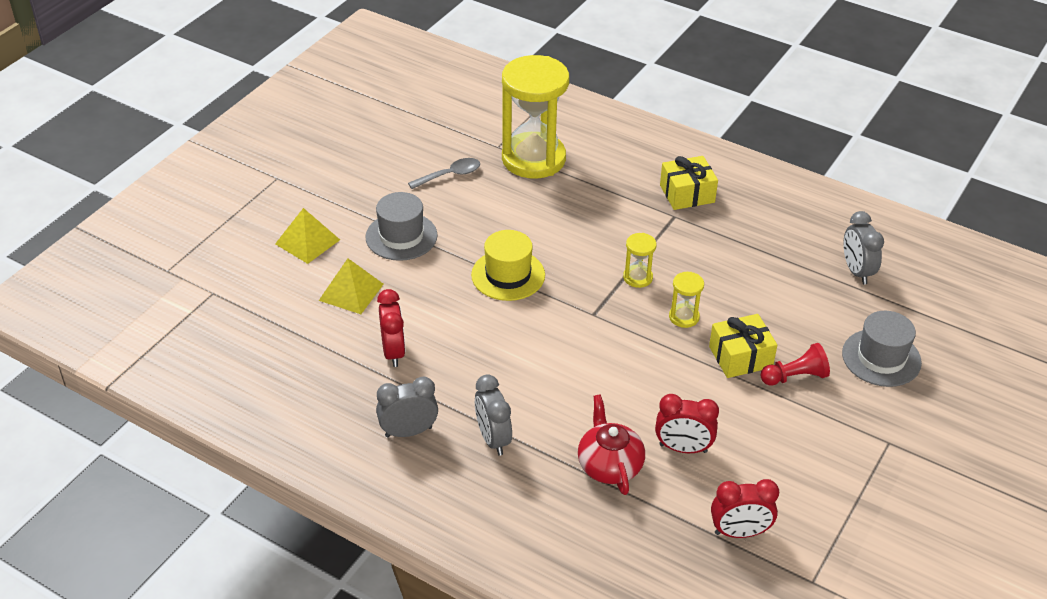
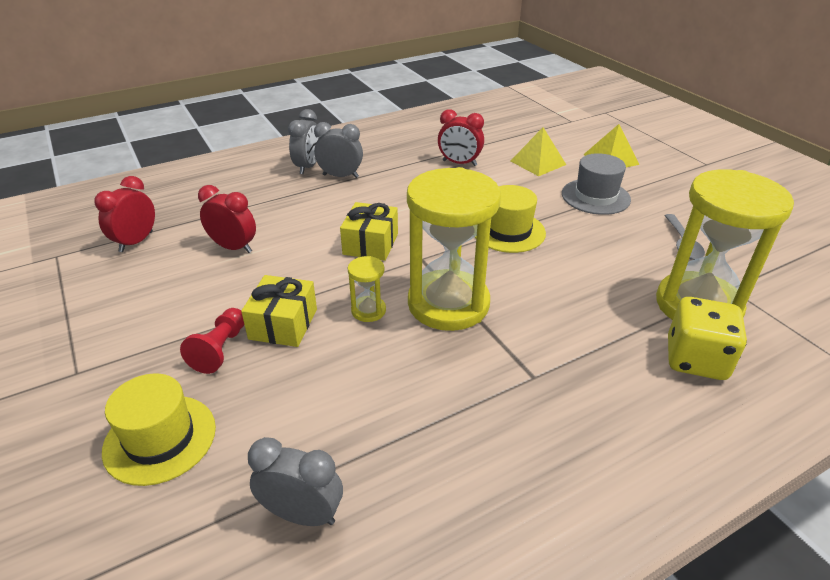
camera: 120 degrees right, 5 degrees down
(408, 431) = (380, 151): grey clock -> grey clock (308, 167)
(595, 154) = (696, 359): none -> yellow dice
(609, 465) = (263, 211): red teapot -> none
(638, 277) = (448, 304): yellow hourglass -> yellow hourglass, size x2.38
(683, 448) = (234, 247): red clock -> red clock turned 75 degrees clockwise
(687, 194) = (574, 410): yellow gift -> yellow gift (370, 244)
(881, 358) = (160, 439): grey hat -> yellow hat

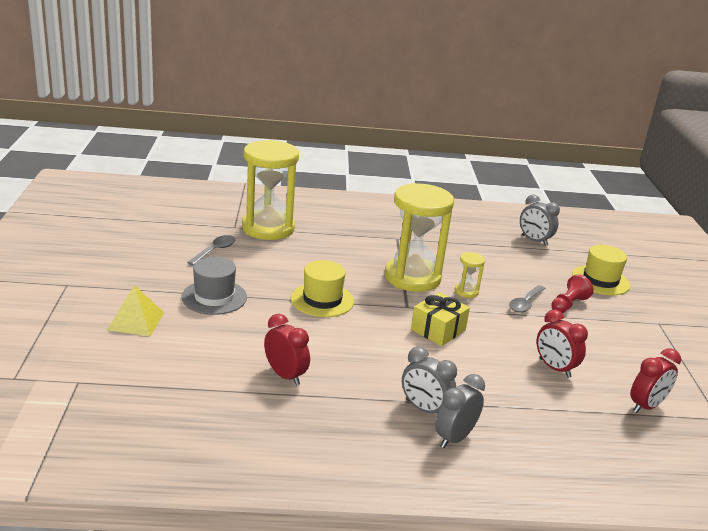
camera: 155 degrees left, 10 degrees down
(283, 324) = (525, 303): yellow gift -> grey spoon
(538, 162) = (208, 345): yellow pyramid -> none
(696, 359) = (308, 216): yellow dice -> none

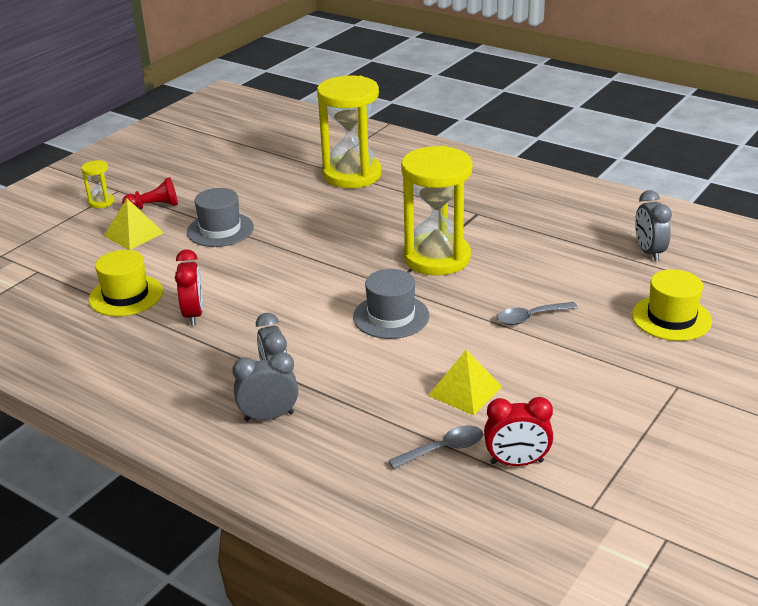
camera: 40 degrees right, 5 degrees up
(215, 251) = (274, 187): grey spoon -> grey spoon (443, 449)
(322, 300) = (314, 257): yellow hat -> yellow hat (126, 295)
(438, 330) = (391, 316): yellow gift -> grey hat
(466, 291) = (477, 287): yellow hourglass -> yellow hourglass (101, 202)
(554, 368) = (465, 391): red clock -> yellow pyramid
(568, 305) = (583, 333): red pawn -> red pawn (154, 206)

